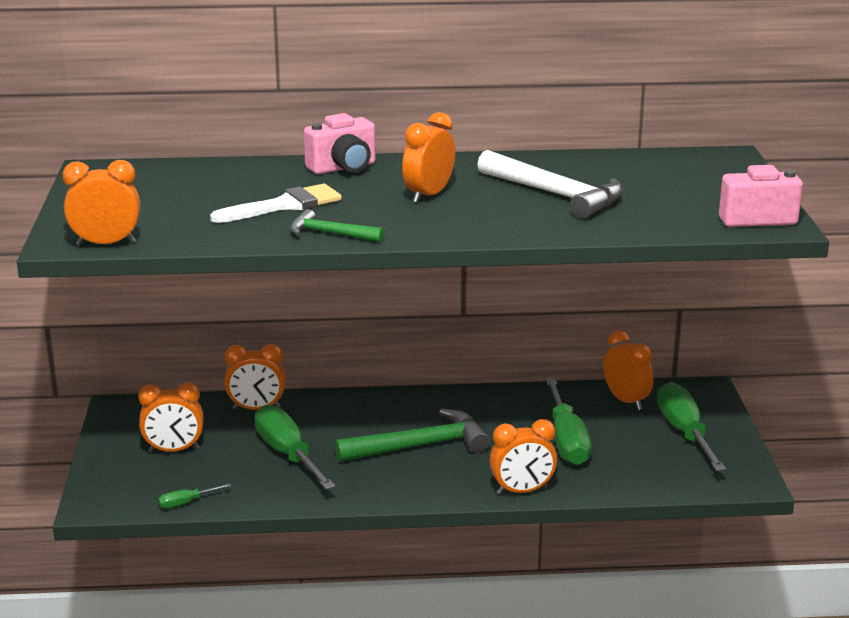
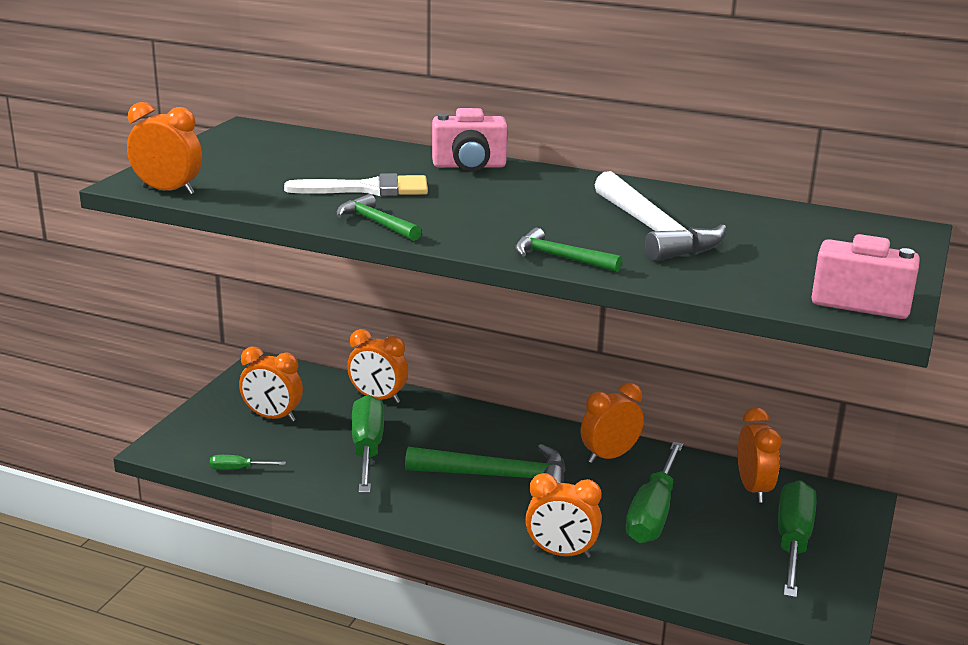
camera: 25 degrees right, 0 degrees up
(428, 195) = (519, 206): orange clock -> orange clock (609, 456)
(511, 231) = (560, 258): none -> green hammer

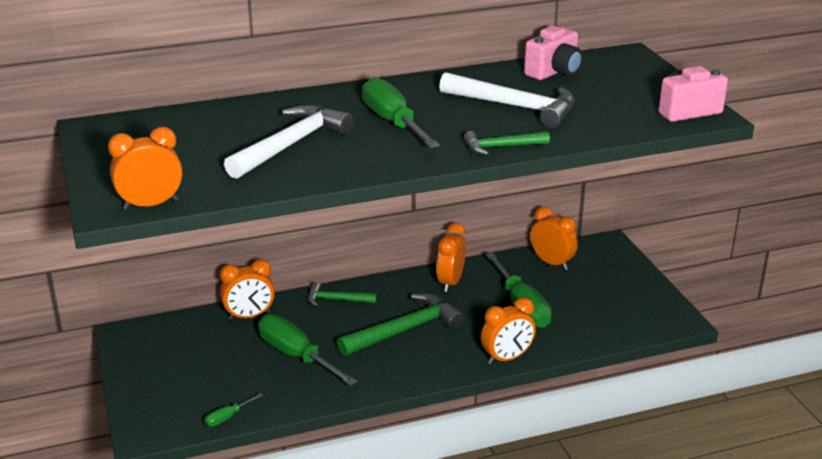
camera: 40 degrees left, 5 degrees up
(272, 417) = (193, 368): orange clock -> none
(369, 189) = (291, 144): white brush -> white hammer
(376, 223) = (349, 169): green hammer -> green hammer (336, 300)
(469, 166) = (320, 100): pink camera -> pink camera (554, 72)
(793, 541) = (609, 284): green screwdriver -> green screwdriver (392, 122)

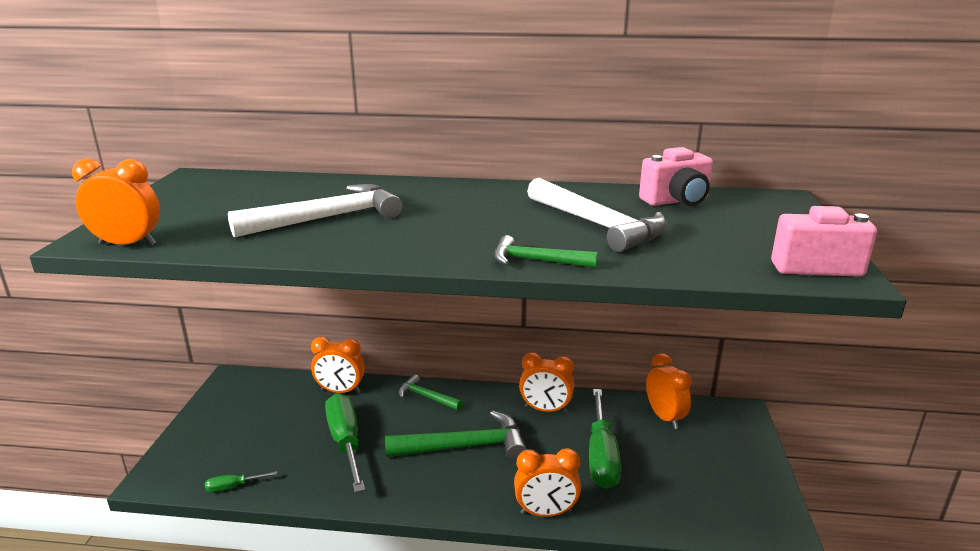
camera: 25 degrees right, 5 degrees down
(392, 122) = (450, 216): green screwdriver -> none
(450, 282) = (545, 409): orange clock -> orange clock turned 120 degrees counterclockwise

